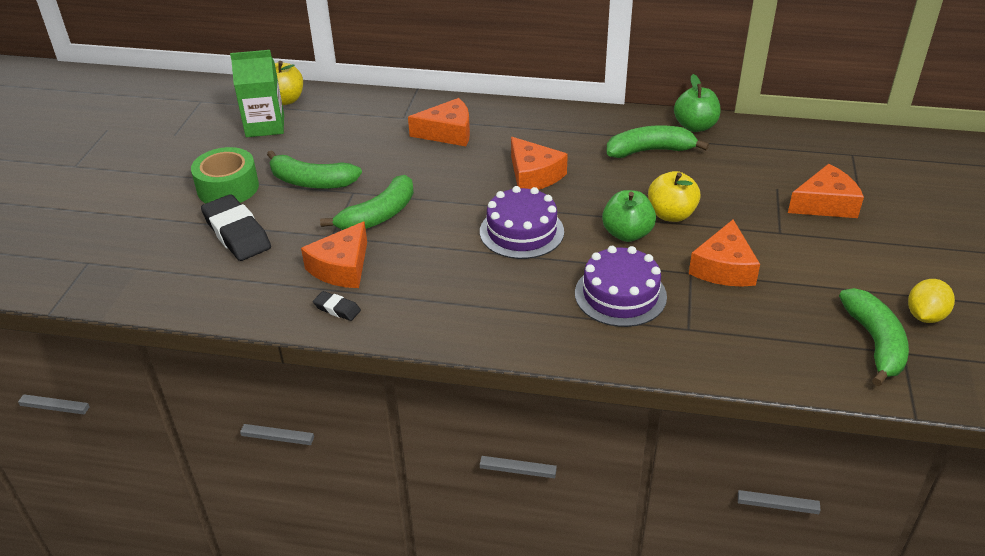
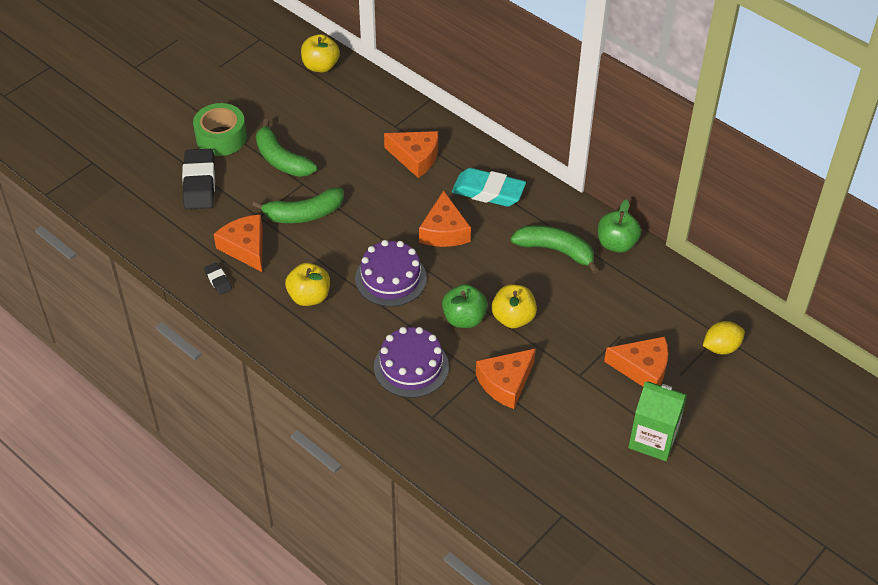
camera: 30 degrees right, 10 degrees up
(265, 126) = (288, 87): green carton -> green carton (653, 439)
(341, 267) = (245, 247): orange cheese -> orange cheese turned 90 degrees clockwise
(453, 281) = (309, 296): none -> yellow apple
(542, 132) = (488, 192): none -> turquoise eraser
(875, 343) = (550, 497): green banana -> none
(925, 316) = (610, 498): yellow lemon -> yellow lemon (721, 347)

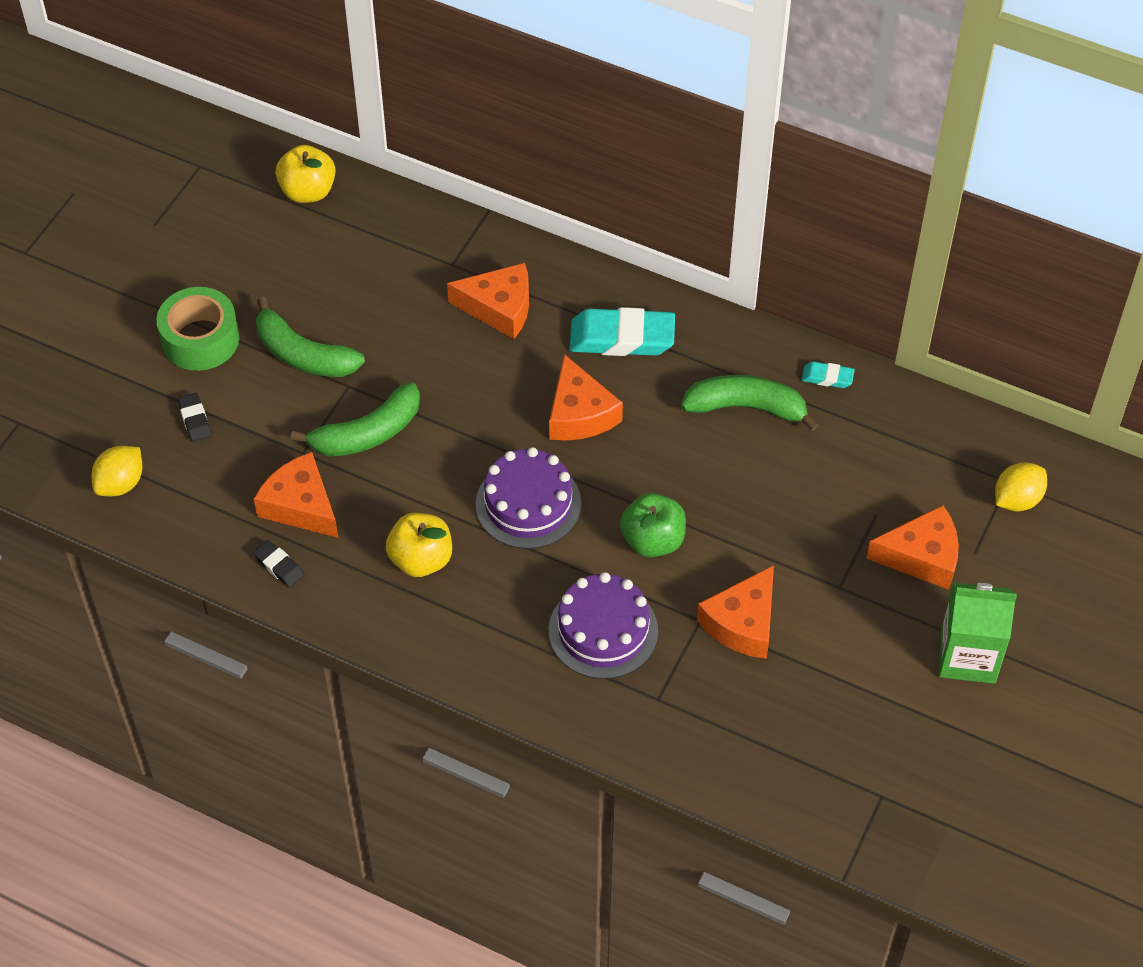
camera: 15 degrees left, 5 degrees up
(139, 210) = (121, 483): none -> yellow lemon
(199, 183) = (195, 419): black eraser -> black eraser, size x0.48
(513, 318) = (721, 524): yellow apple -> none
(616, 244) = (827, 377): green apple -> turquoise eraser

